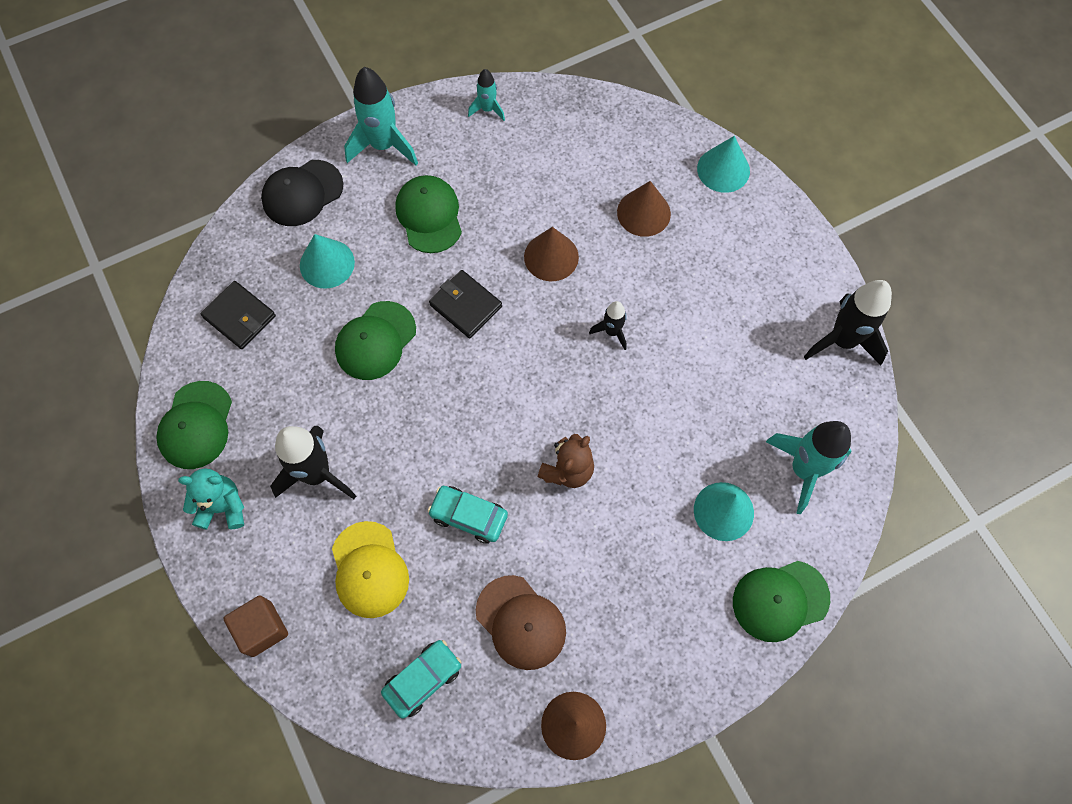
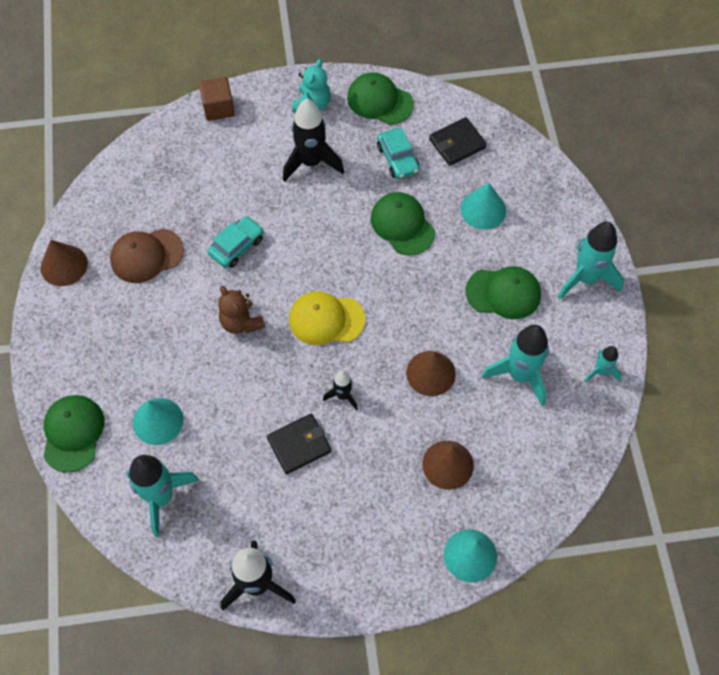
camera: 110 degrees right, 5 degrees down
(302, 193) = (556, 208): black cap -> none
(369, 570) = (228, 176): yellow cap -> yellow cap (326, 319)
(423, 679) = (140, 187): turquoise car -> turquoise car (397, 159)
(465, 306) = (409, 295): black wallet -> black wallet (299, 445)
(520, 176) = (520, 375): none -> turquoise rocket

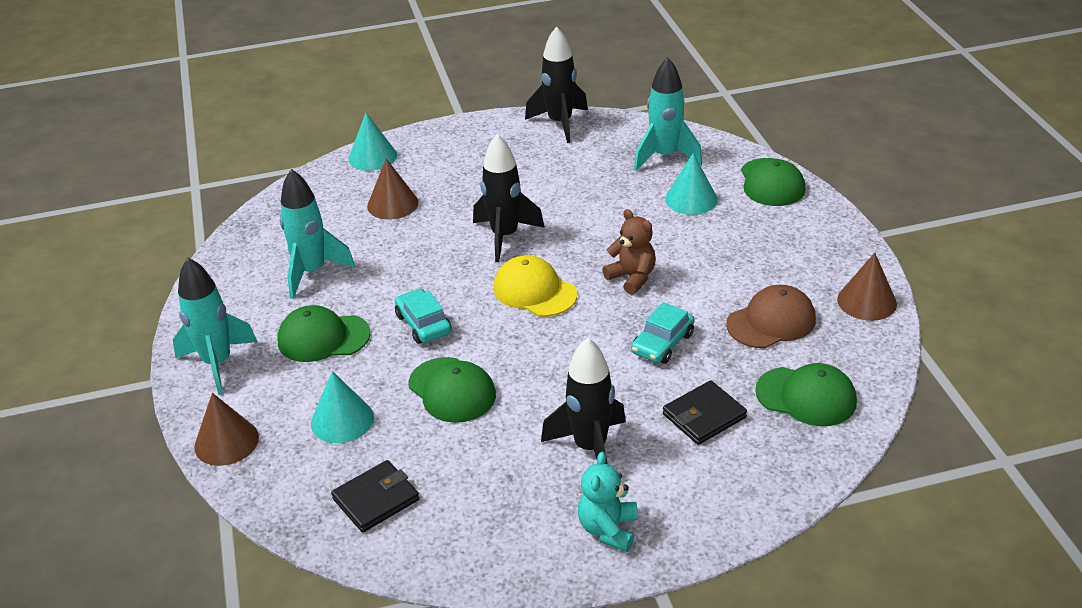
camera: 175 degrees right, 25 degrees down
(218, 108) = (754, 505): brown cube -> none
(299, 445) = (543, 200): black wallet -> black wallet (704, 416)
(326, 319) = (534, 291): yellow cap -> yellow cap turned 135 degrees counterclockwise
(342, 395) = (505, 236): black rocket -> black rocket, size x1.89
(379, 101) = (501, 548): green cap -> green cap (806, 396)
(397, 159) = (464, 468): turquoise car -> turquoise car (423, 324)
(430, 373) = (411, 263): brown cone -> brown cone (226, 442)
(600, 371) = (221, 285): turquoise rocket -> none

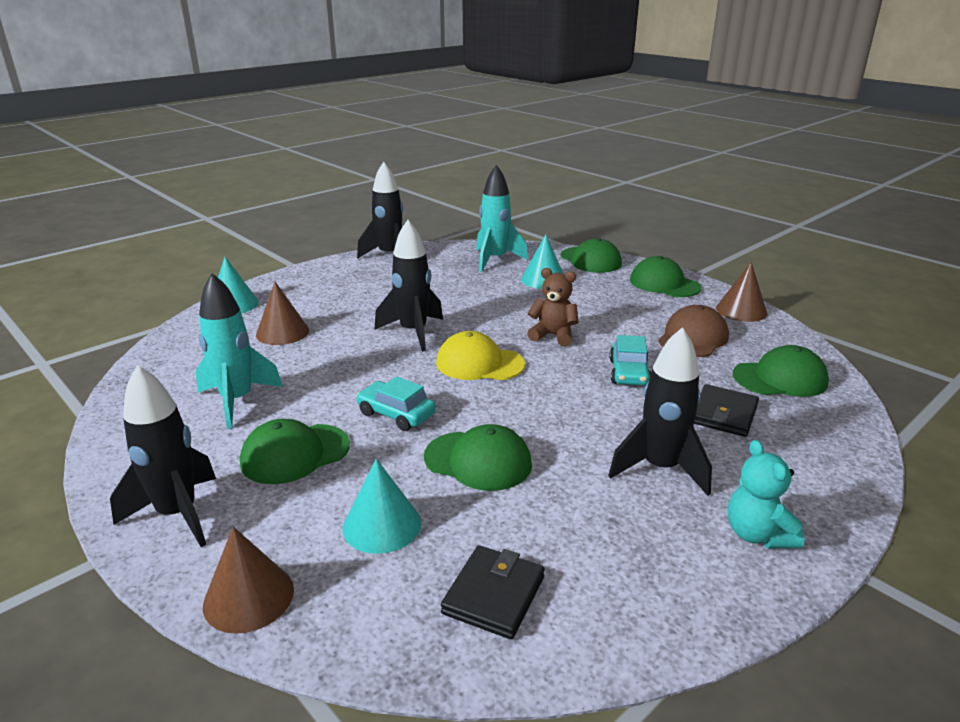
camera: 30 degrees left, 10 degrees down
(217, 363) = (178, 514): turquoise rocket -> black rocket
(820, 240) = (664, 284): none -> green cap

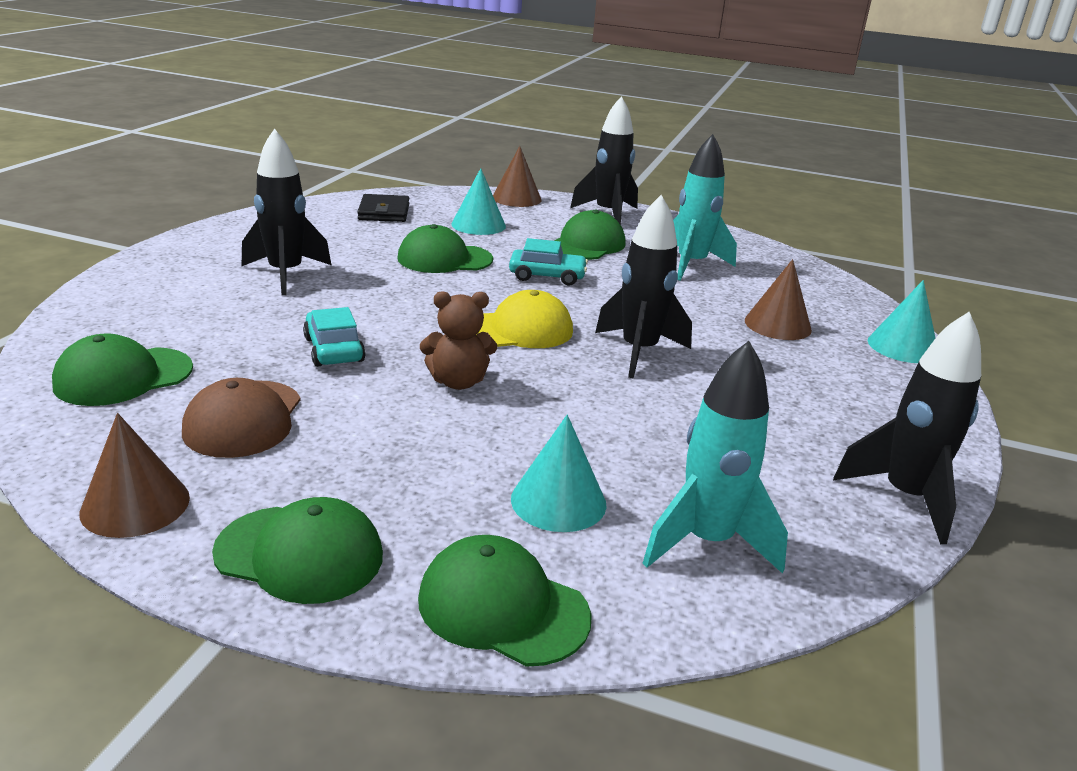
camera: 150 degrees right, 0 degrees up
(723, 414) = (216, 324): black wallet -> none
(757, 534) = (207, 251): turquoise teddy bear -> none

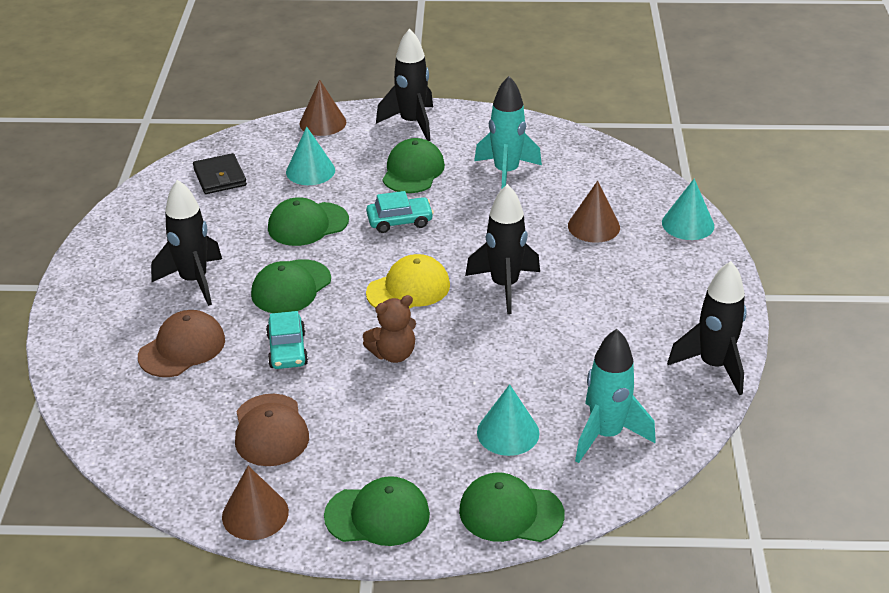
camera: 15 degrees left, 10 degrees up
(123, 377) = (158, 420): green cap -> green cap (291, 287)
(218, 322) = (182, 348): none -> brown cap
(334, 350) = (287, 350): turquoise car -> turquoise car turned 150 degrees counterclockwise

